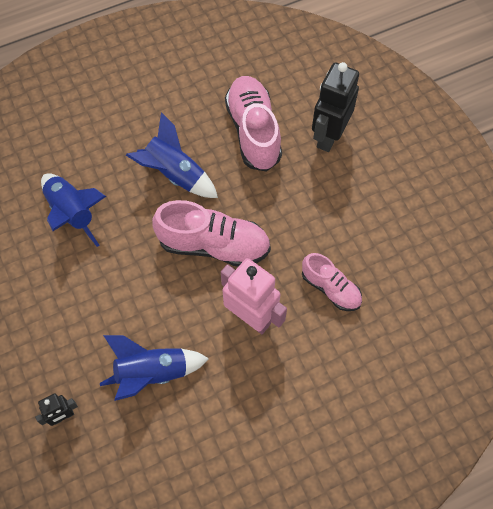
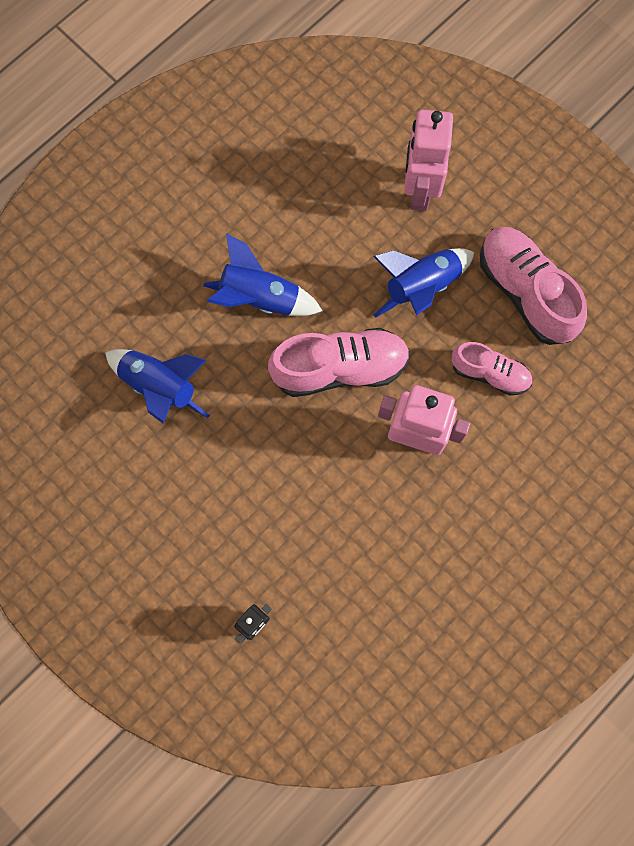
camera: 20 degrees left, 10 degrees up
(152, 373) = (332, 540): blue rocket -> blue rocket (421, 287)
(253, 131) = (330, 214): pink shoe -> pink shoe (525, 292)
(329, 136) = (419, 190): black robot -> pink robot

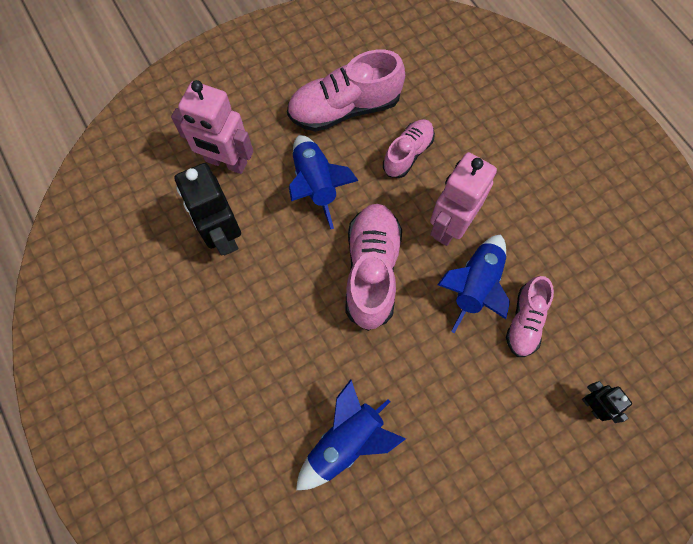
camera: 75 degrees left, 5 degrees down
(260, 298) = (284, 324): blue rocket -> blue rocket (475, 286)
(328, 538) = (525, 321): none -> pink shoe
(336, 212) = (222, 235): none -> black robot

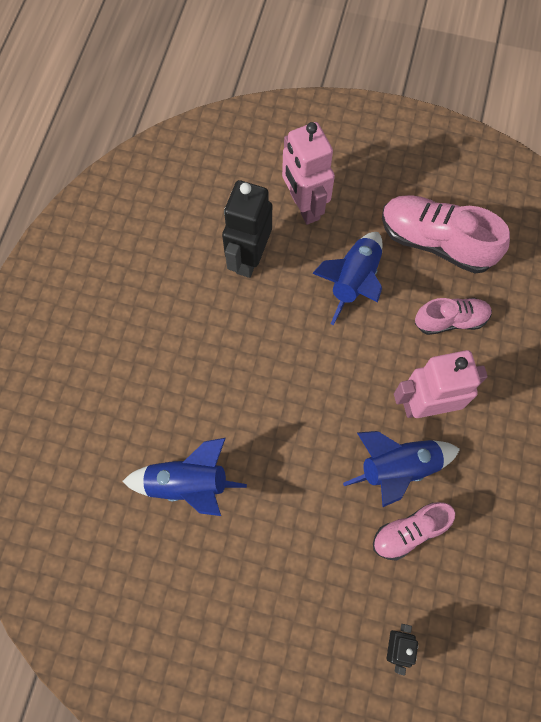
camera: 45 degrees right, 0 degrees up
(372, 271) = (330, 383): pink shoe -> none

